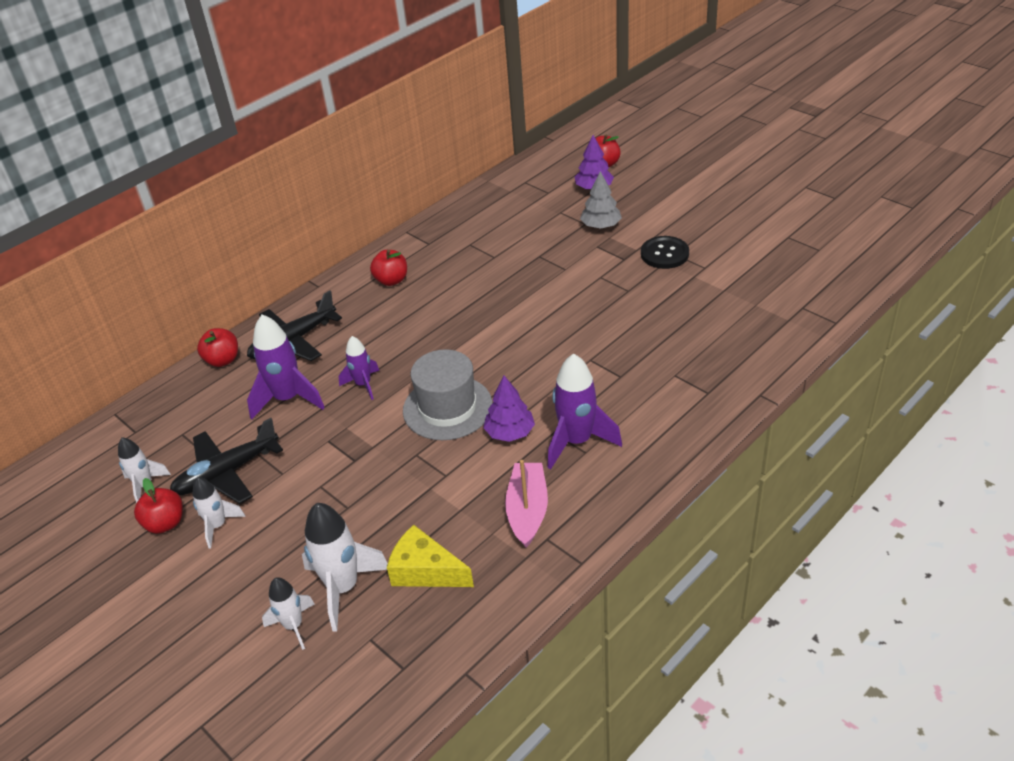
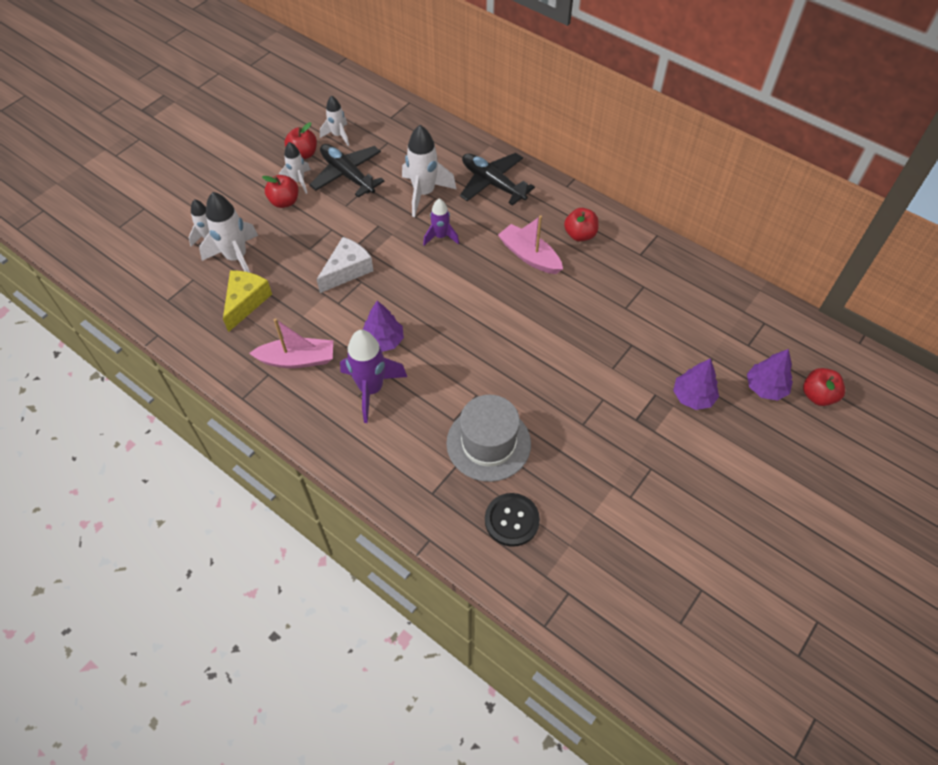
camera: 80 degrees right, 15 degrees up
(223, 360) = (468, 146): red apple -> red apple (284, 201)
(288, 399) = (424, 193): purple rocket -> white rocket
(395, 468) = (347, 270): none -> white cheese
(411, 316) = (529, 256): none -> pink boat
(447, 408) = (413, 295): grey hat -> grey hat (488, 443)
(601, 226) = (693, 396): grey tree -> purple tree
(664, 254) = (649, 458): black button -> black button (512, 520)

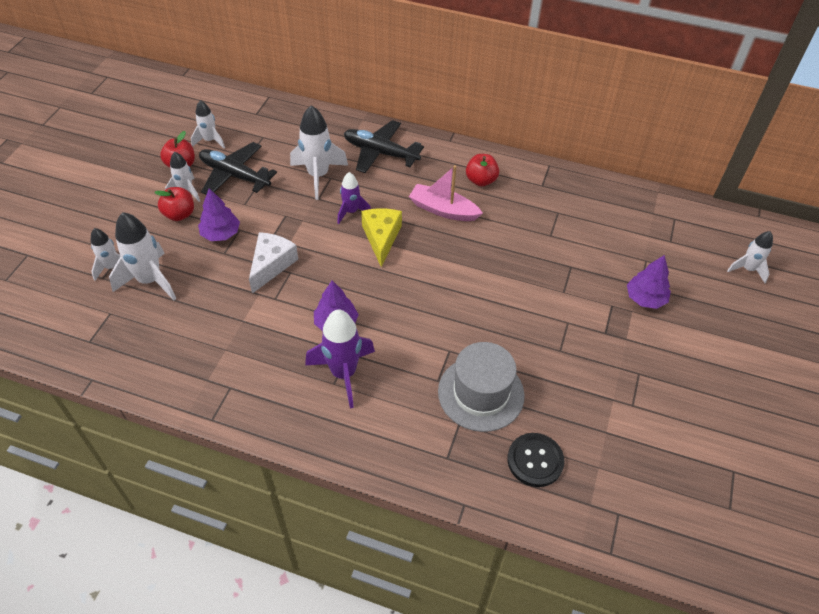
camera: 20 degrees left, 5 degrees down
(246, 302) = (177, 321): yellow cheese -> yellow cheese (381, 238)
(297, 359) = (255, 364): pink boat -> none
(765, 387) = (702, 274): purple tree -> purple tree (221, 234)
(818, 395) = (747, 269): red apple -> white rocket

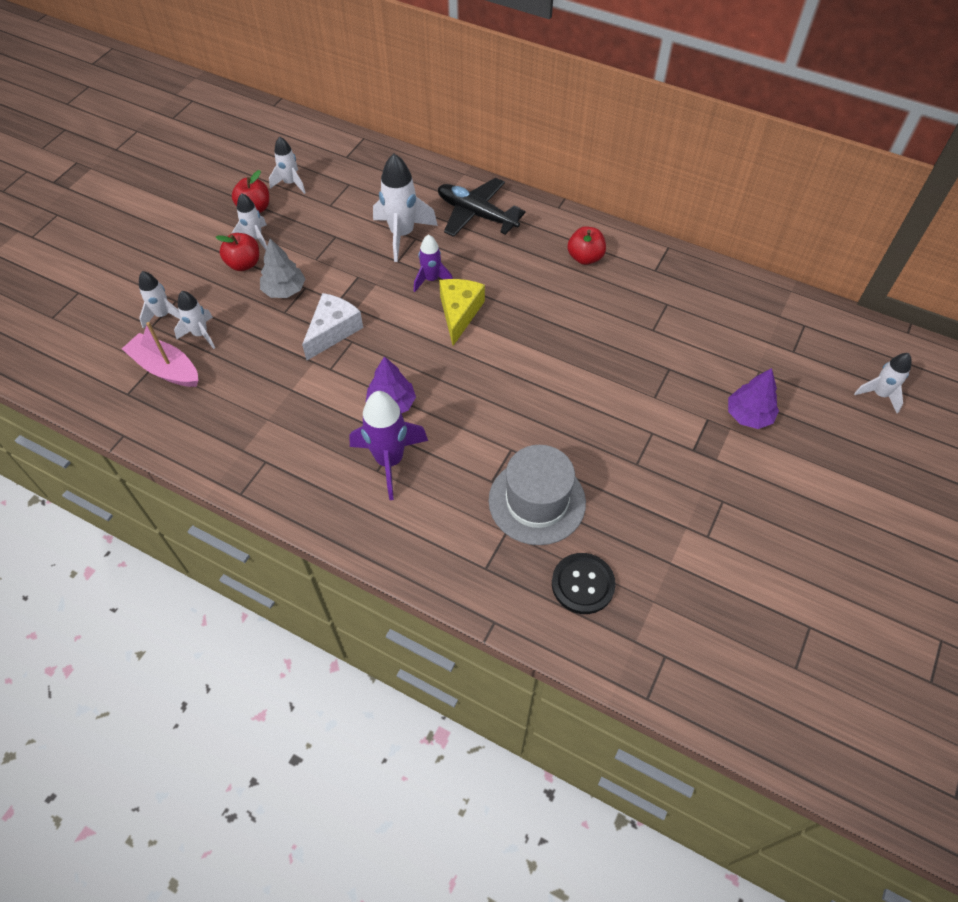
camera: 10 degrees right, 5 degrees up
(150, 280) = (201, 334): white rocket -> white rocket, size x0.59
(221, 234) = (284, 290): purple tree -> grey tree
(234, 175) = (310, 225): black plane -> none
(443, 210) = (535, 288): pink boat -> pink boat (165, 368)

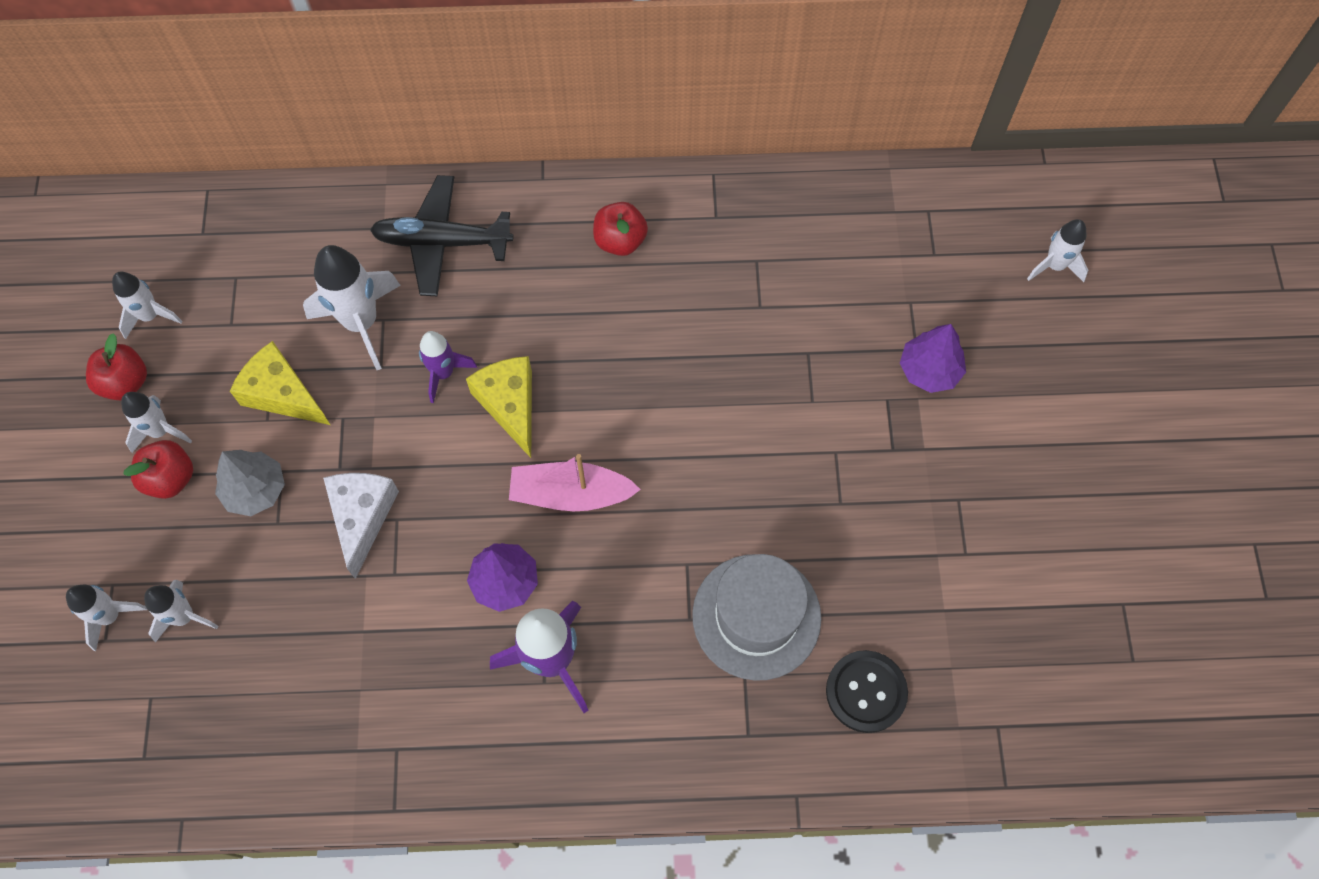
camera: 30 degrees left, 10 degrees up
(165, 368) = (171, 693): pink boat -> pink boat (570, 494)
(333, 250) = (282, 394): none -> yellow cheese

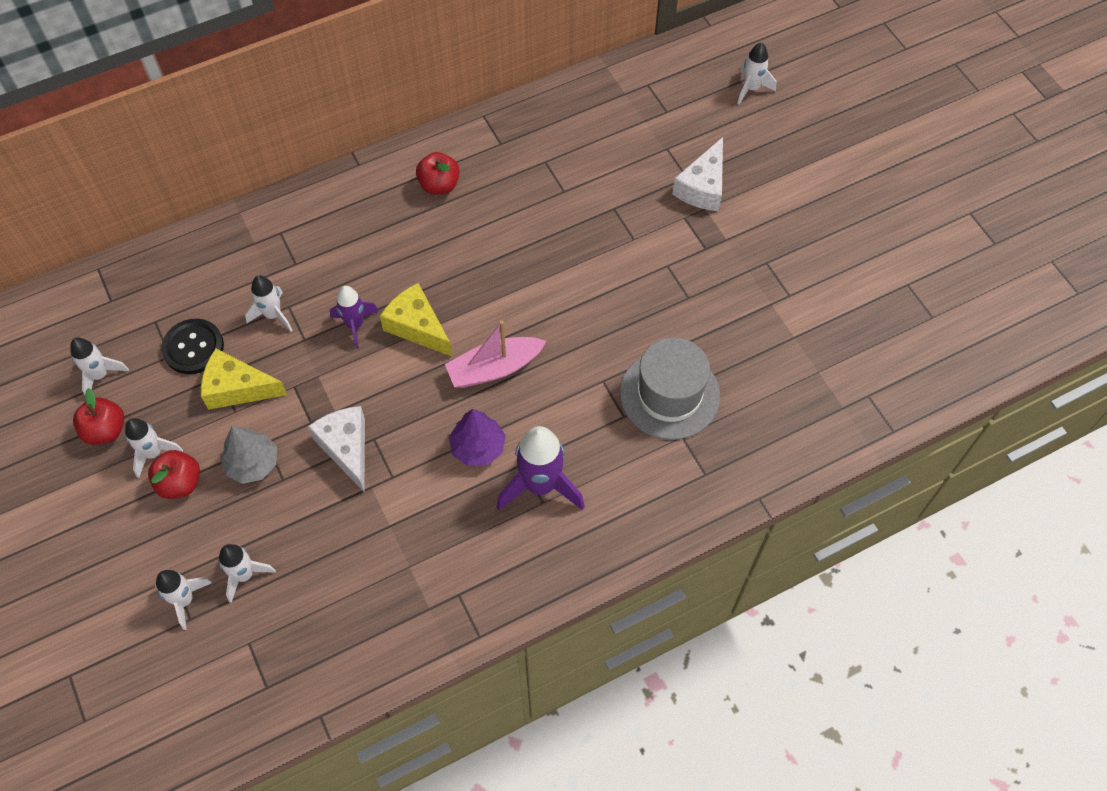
camera: 25 degrees left, 5 degrees down
(361, 323) = (273, 315): white rocket -> white rocket, size x0.59
(442, 242) = (305, 236): black plane -> none
(866, 692) = (769, 411): black button -> black button (193, 347)
(929, 370) = (703, 187): purple tree -> white cheese

